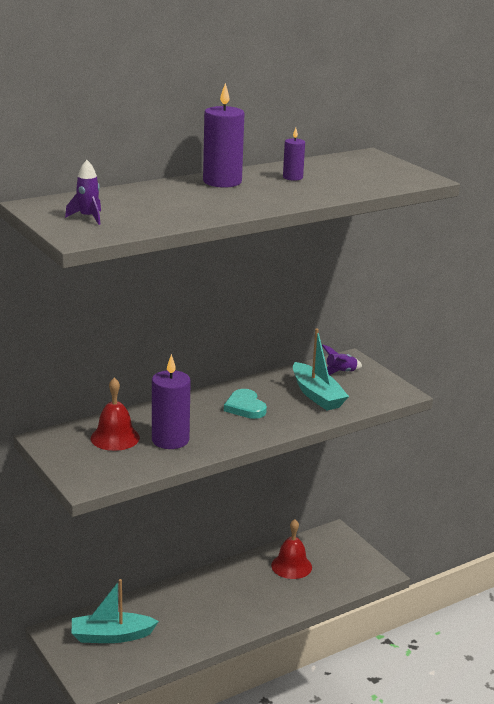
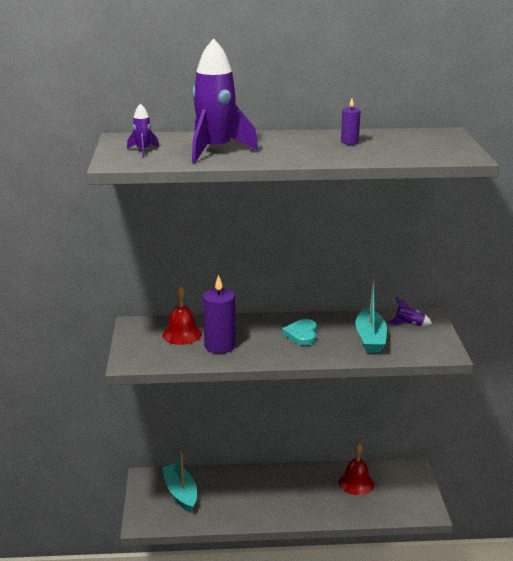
camera: 30 degrees right, 0 degrees up
(111, 636) = (180, 493): turquoise boat -> turquoise boat turned 45 degrees clockwise
(170, 206) = (215, 150): none -> purple rocket
(222, 182) = (285, 138): purple candle -> none

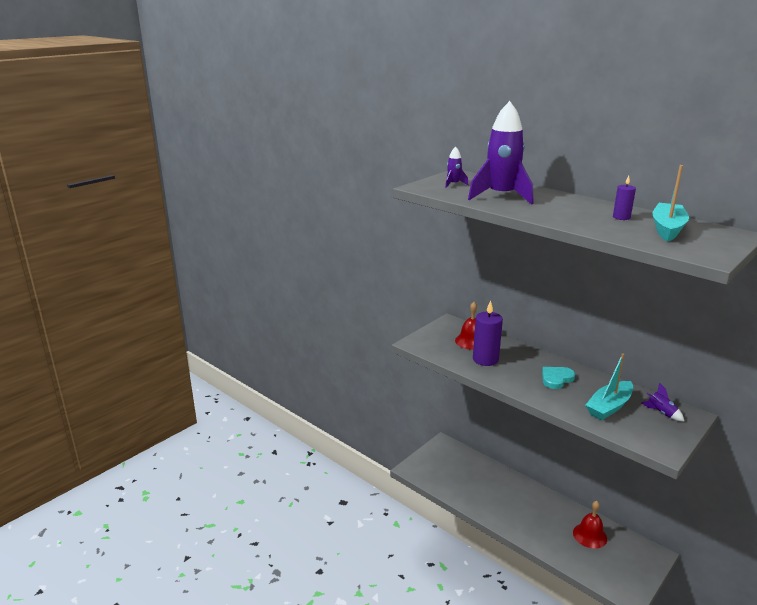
camera: 45 degrees right, 0 degrees up
(180, 493) = (454, 465): turquoise boat -> turquoise boat (667, 229)

